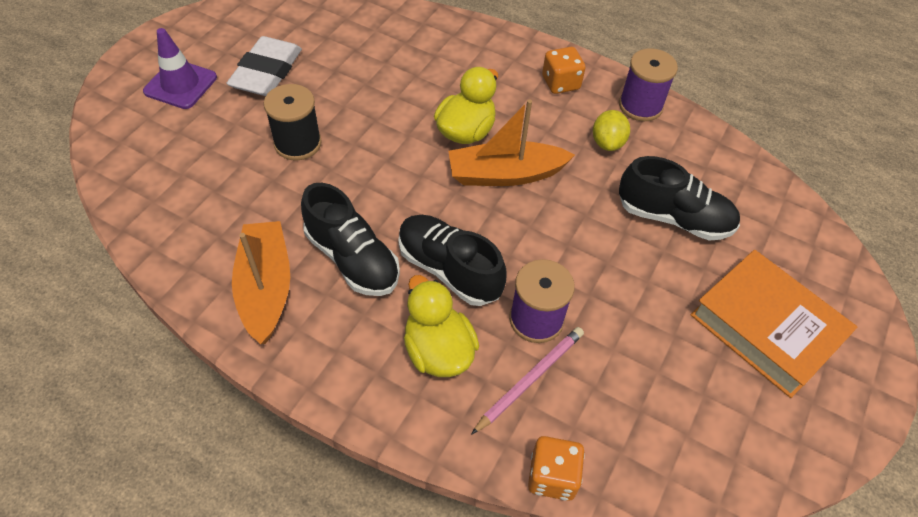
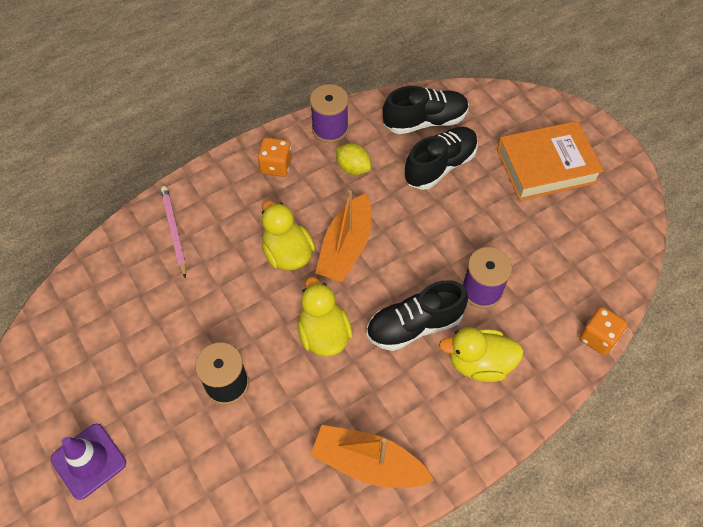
camera: 60 degrees left, 5 degrees up
(266, 72) = (121, 378): white eraser -> none
(352, 259) = (371, 388): black shoe -> black shoe (425, 121)
(392, 195) = (324, 334): none -> yellow duck
(530, 379) = (525, 316): pink pencil -> pink pencil (174, 231)

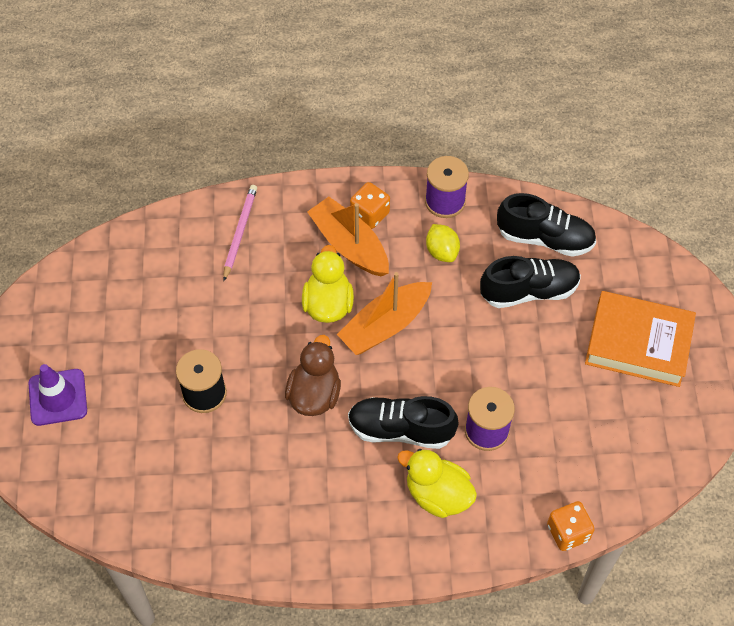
camera: 30 degrees right, 0 degrees up
(324, 334) = (314, 394): yellow duck -> brown duck
(368, 463) = (281, 525): orange boat -> orange boat (349, 245)

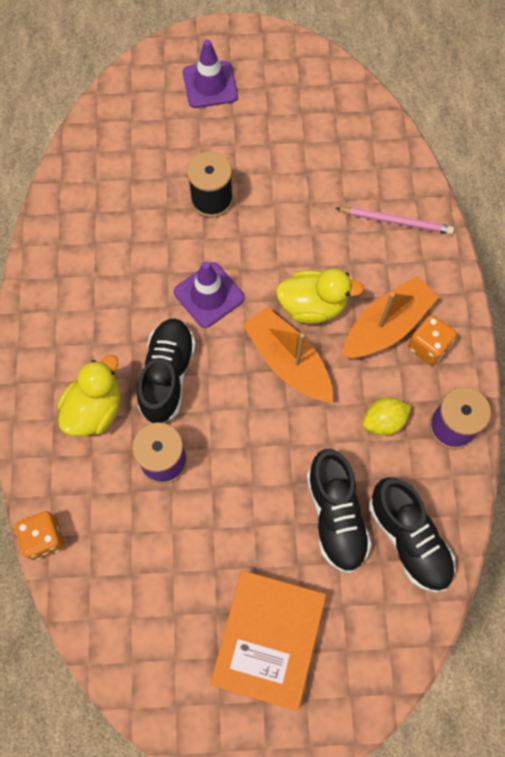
camera: 90 degrees right, 10 degrees up
(314, 394) = (209, 295): brown duck -> purple traffic cone
(545, 238) = (408, 539): black shoe -> black shoe turned 45 degrees counterclockwise

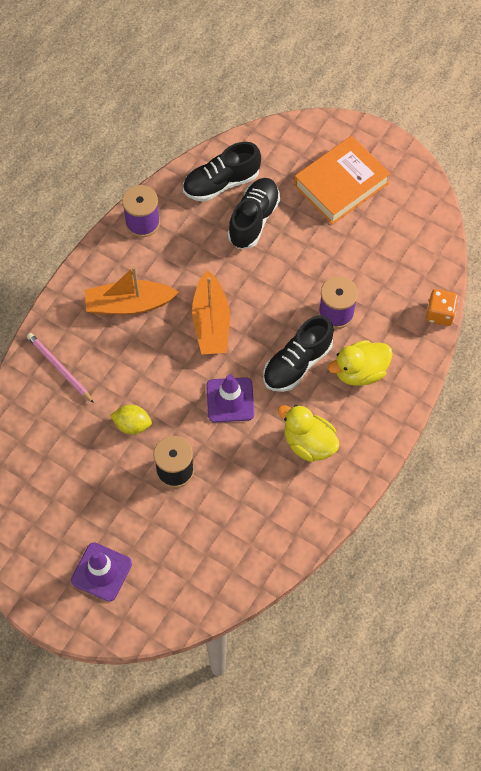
camera: 145 degrees left, 5 degrees down
(313, 306) = (166, 347): yellow duck -> yellow duck (308, 443)
(384, 421) = (181, 251): yellow lemon -> yellow lemon (132, 425)
(408, 539) = (221, 183): black shoe -> black shoe turned 120 degrees counterclockwise
(428, 346) = (114, 275): orange dice -> none

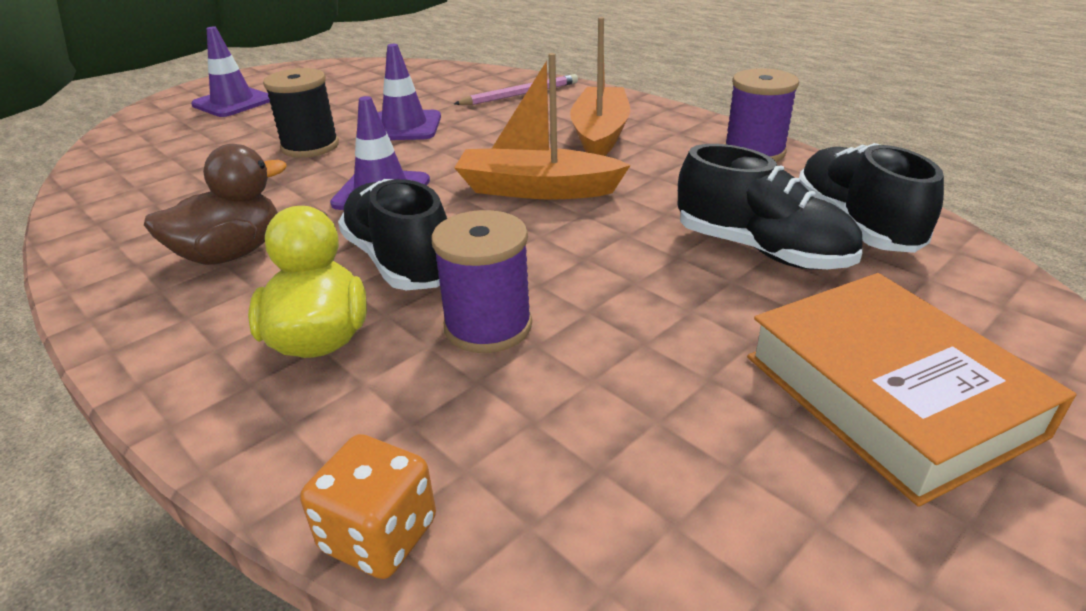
camera: 105 degrees right, 30 degrees down
(132, 425) = (404, 126): yellow lemon -> purple traffic cone
(308, 443) = (231, 254): yellow duck -> brown duck

